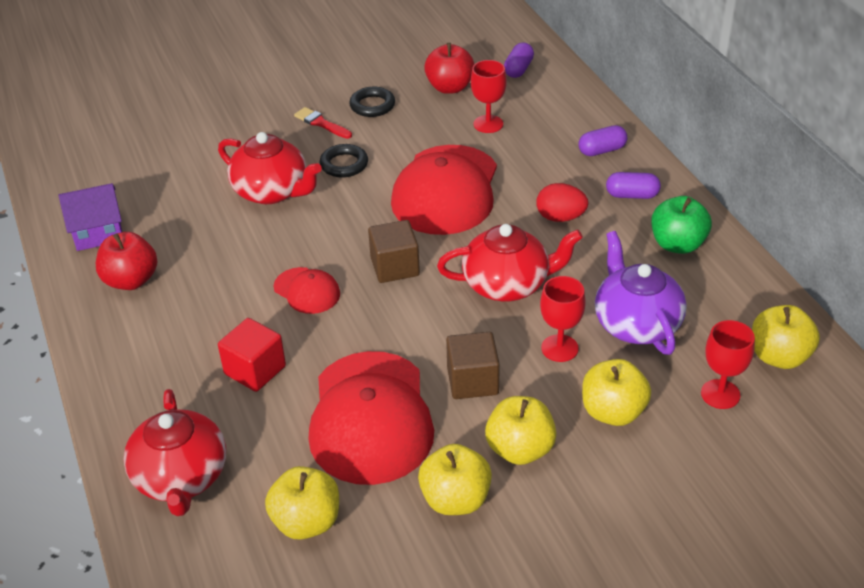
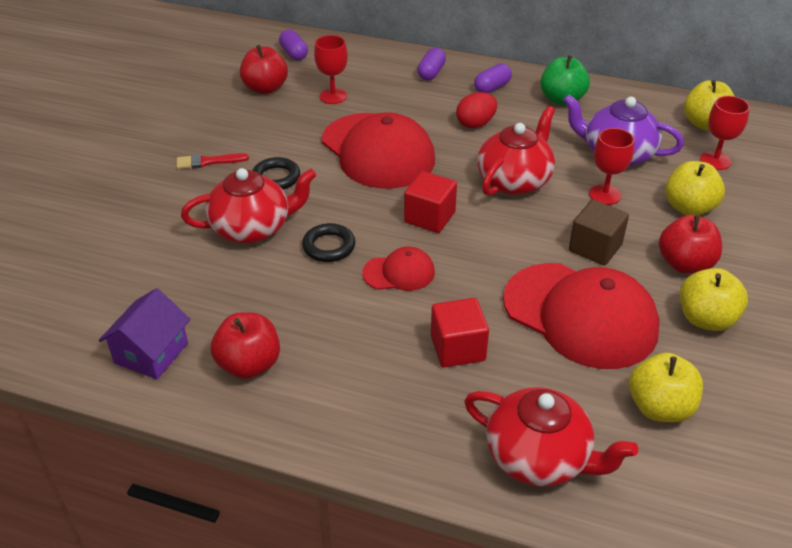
camera: 50 degrees left, 0 degrees up
(372, 105) = (227, 129): black ring -> black ring (329, 246)
(395, 267) = (429, 217): brown cube -> red cube
(520, 449) = (685, 264): yellow apple -> red apple

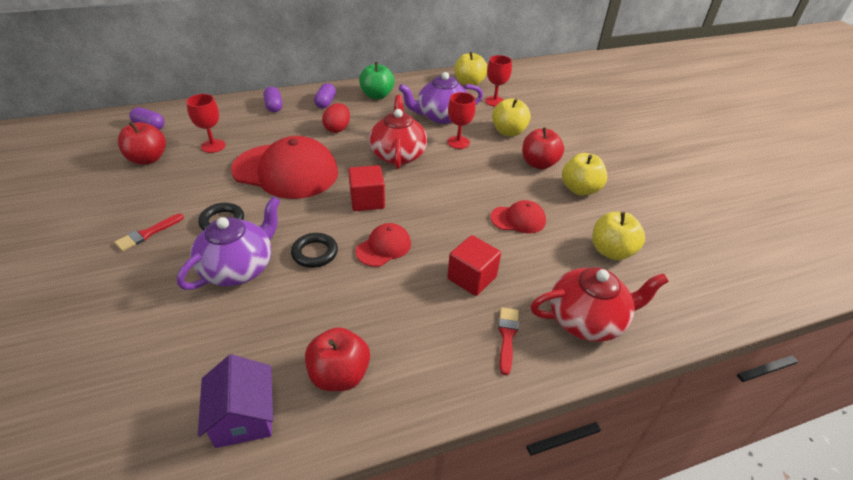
camera: 40 degrees left, 0 degrees up
(252, 228) = (239, 268): red teapot -> purple teapot
(433, 422) = (507, 336): none -> red brush
(580, 315) = (518, 219): red cap -> red cap, size x0.48
(595, 248) = (485, 175): brown cube -> none

